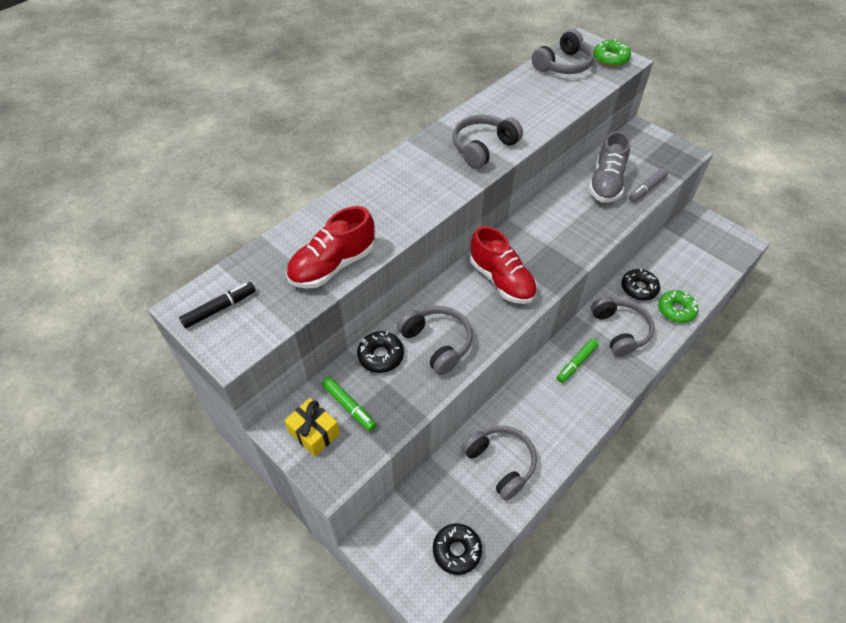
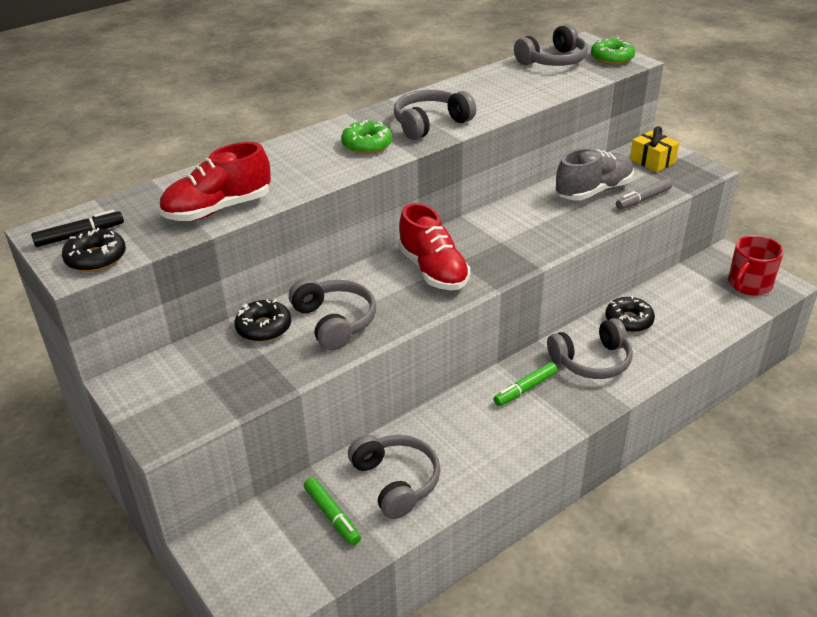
camera: 10 degrees right, 15 degrees down
(314, 433) = (159, 391): yellow gift -> yellow gift (652, 161)
(349, 406) = (209, 370): green marker -> green marker (332, 516)
(456, 551) = (311, 567): black donut -> black donut (96, 258)
(606, 183) = (593, 191): grey shoe -> grey shoe turned 150 degrees counterclockwise
(620, 331) = (592, 361): grey headphones -> grey headphones turned 75 degrees clockwise
(676, 310) = (671, 347): green donut -> green donut (367, 145)
(720, 244) = (749, 284): none -> red mug

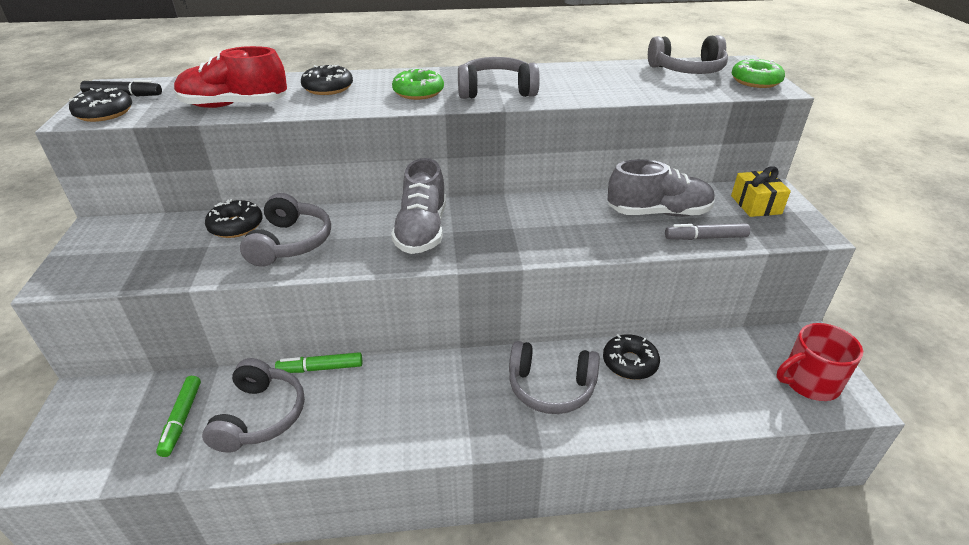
camera: 30 degrees right, 0 degrees up
(278, 165) = (328, 88): none -> black donut
(433, 270) = (422, 231): red shoe -> grey shoe
(525, 389) = (459, 385): green marker -> green marker (320, 368)

